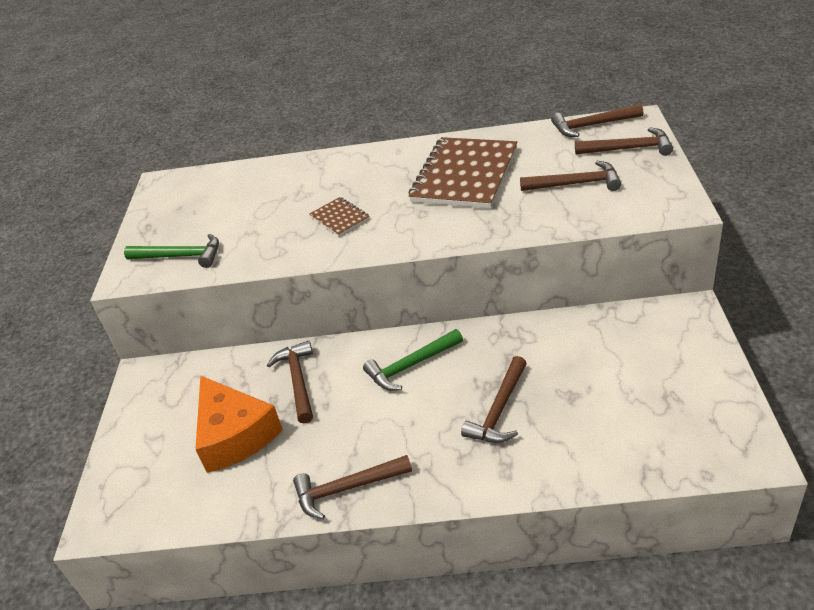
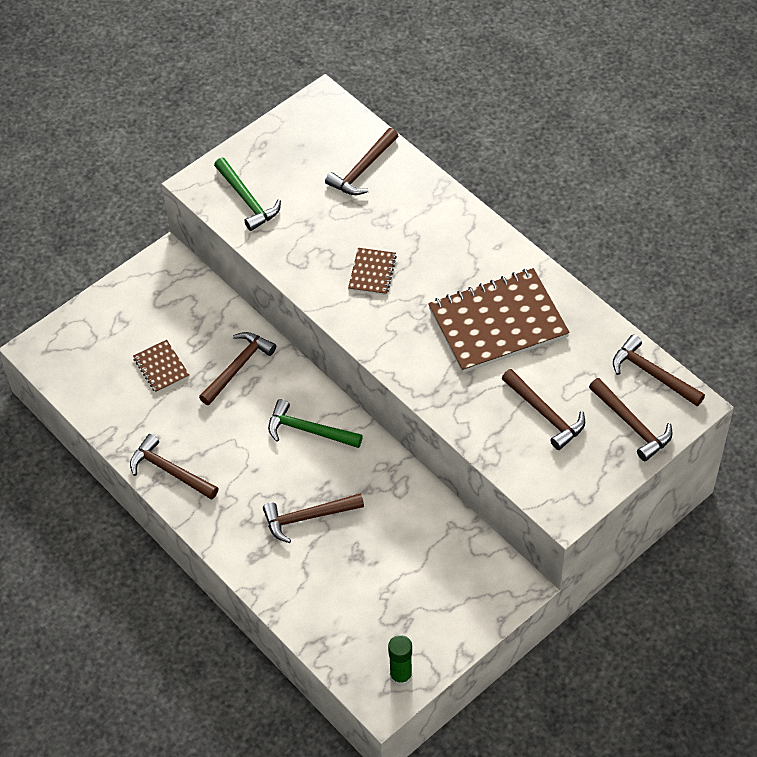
camera: 45 degrees right, 15 degrees up
(234, 435) = (161, 367): orange cheese -> brown notebook
(245, 186) = (362, 169): none -> brown hammer
(733, 429) = (401, 676): none -> green glue stick

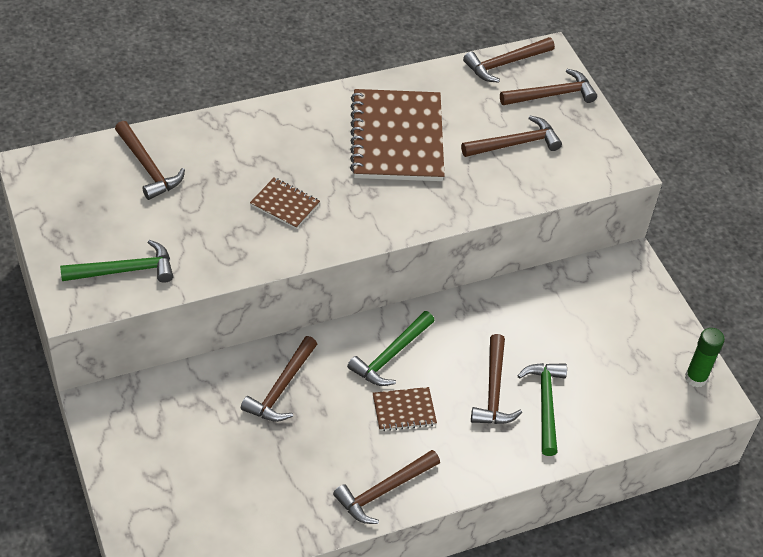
camera: 75 degrees left, 5 degrees down
(161, 367) = (243, 457): brown notebook -> brown notebook (404, 410)
(238, 367) = (281, 388): brown hammer -> brown hammer turned 120 degrees counterclockwise
(312, 561) = (545, 404): none -> green hammer

